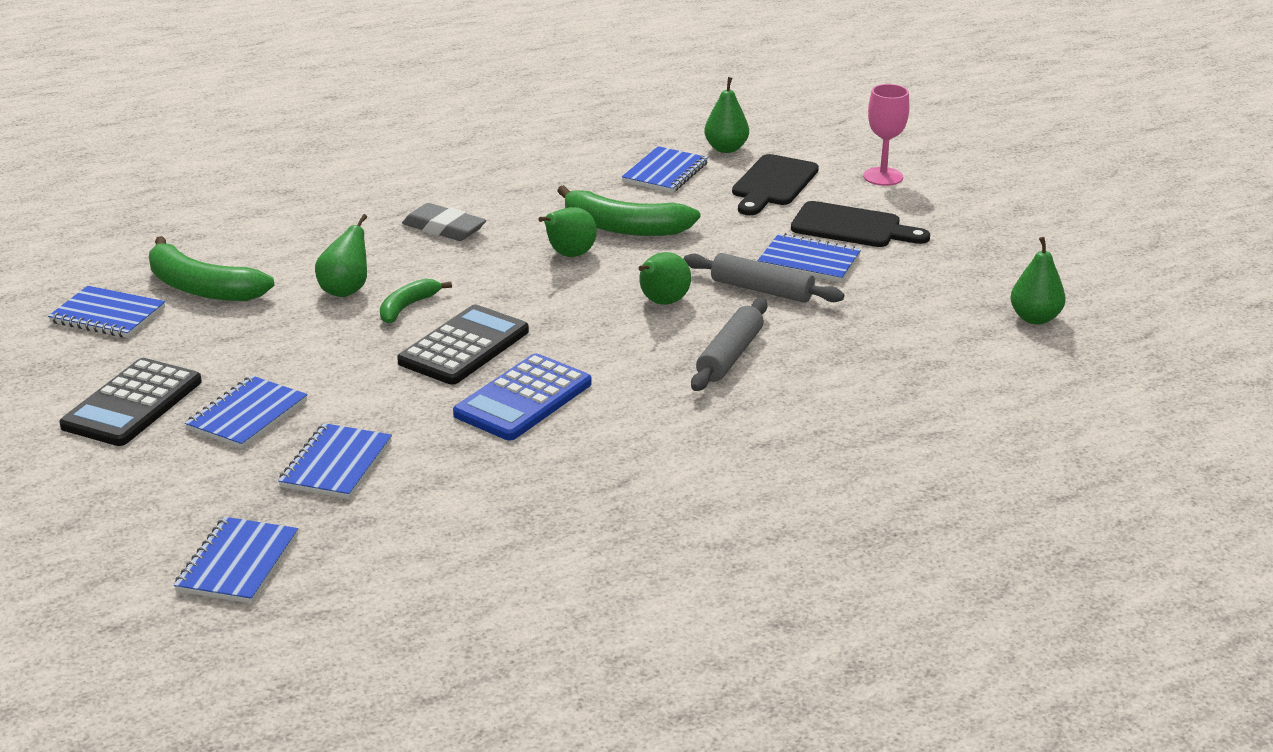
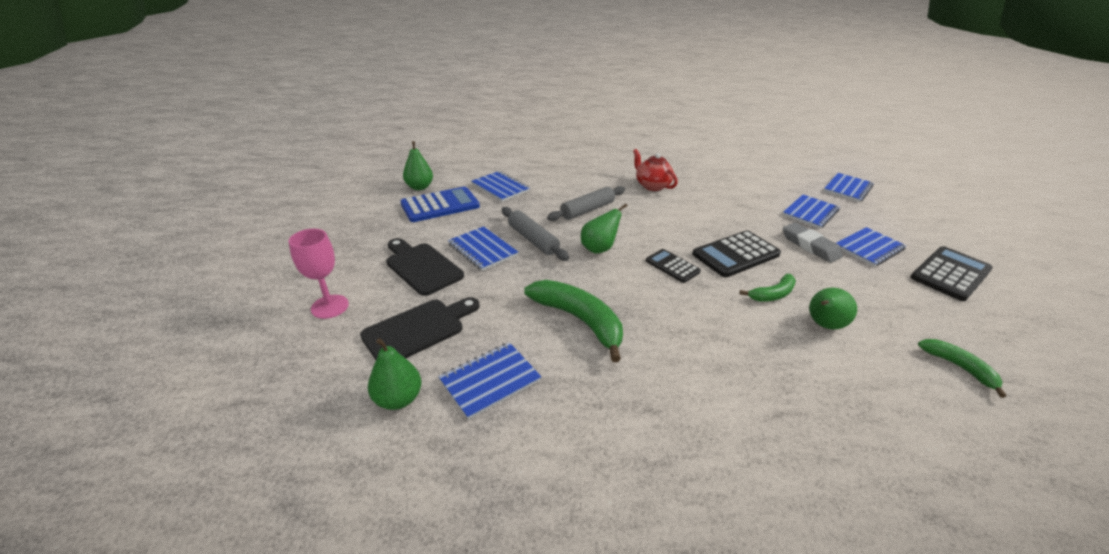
camera: 155 degrees left, 5 degrees up
(108, 315) = (1031, 360): blue notebook -> blue notebook (500, 188)
(202, 288) = (958, 367): green banana -> green banana, size x0.56
(444, 228) = (735, 373): grey eraser -> grey eraser (810, 246)
(523, 399) = (708, 218): blue calculator -> blue calculator (440, 205)
(549, 307) = (672, 266): none -> black calculator
(569, 255) = (638, 305): green pear -> none
(657, 442) = (652, 185): none -> red teapot

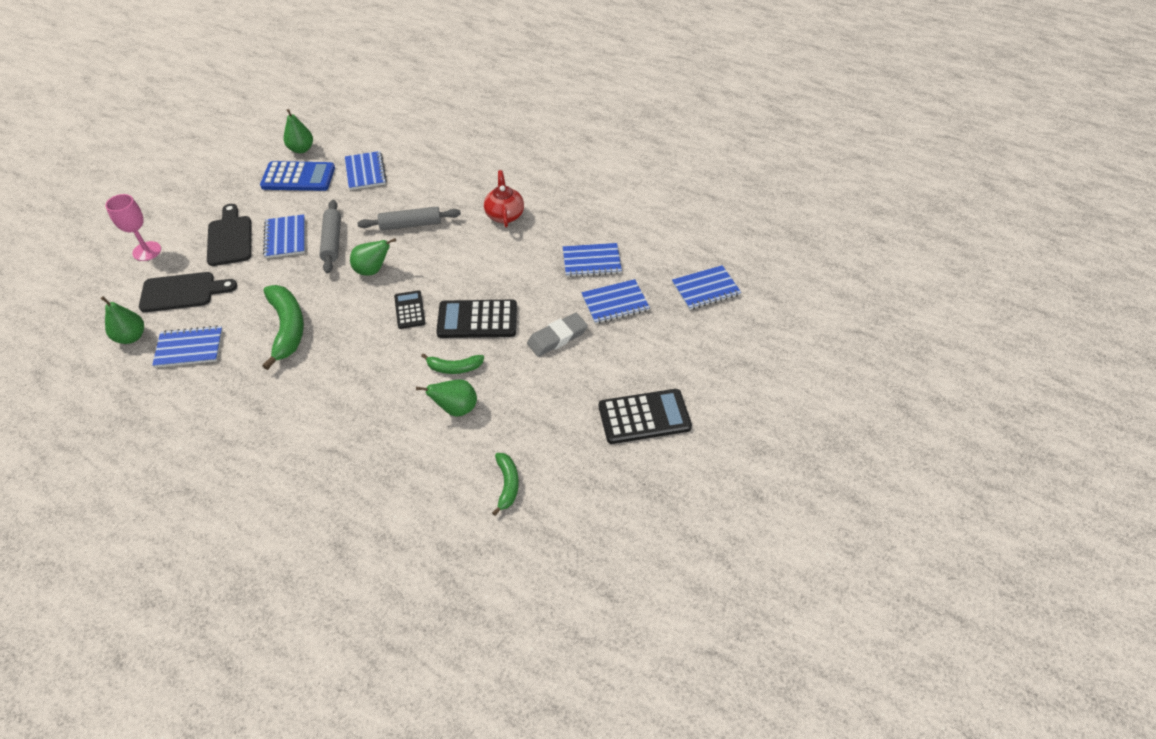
camera: 30 degrees right, 15 degrees up
(810, 246) = (557, 337): grey eraser -> grey eraser turned 60 degrees clockwise
(868, 248) = (609, 362): blue notebook -> blue notebook (591, 261)

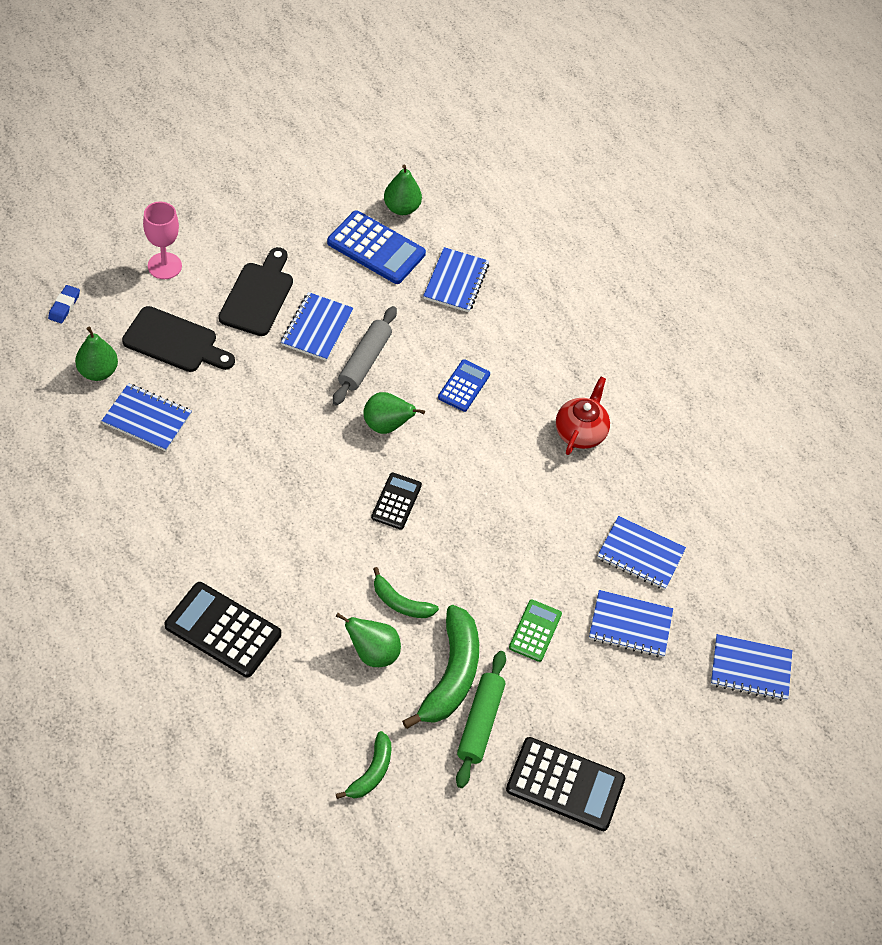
camera: 25 degrees right, 5 degrees up
(79, 309) = (64, 306): none -> blue eraser
(287, 328) = (256, 450): green banana -> green banana (451, 675)
(410, 224) = (464, 386): grey rolling pin -> blue calculator
(477, 319) = (462, 556): black calculator -> black calculator (223, 630)
(557, 337) = (535, 631): grey eraser -> green calculator
(560, 411) = (480, 722): none -> green rolling pin

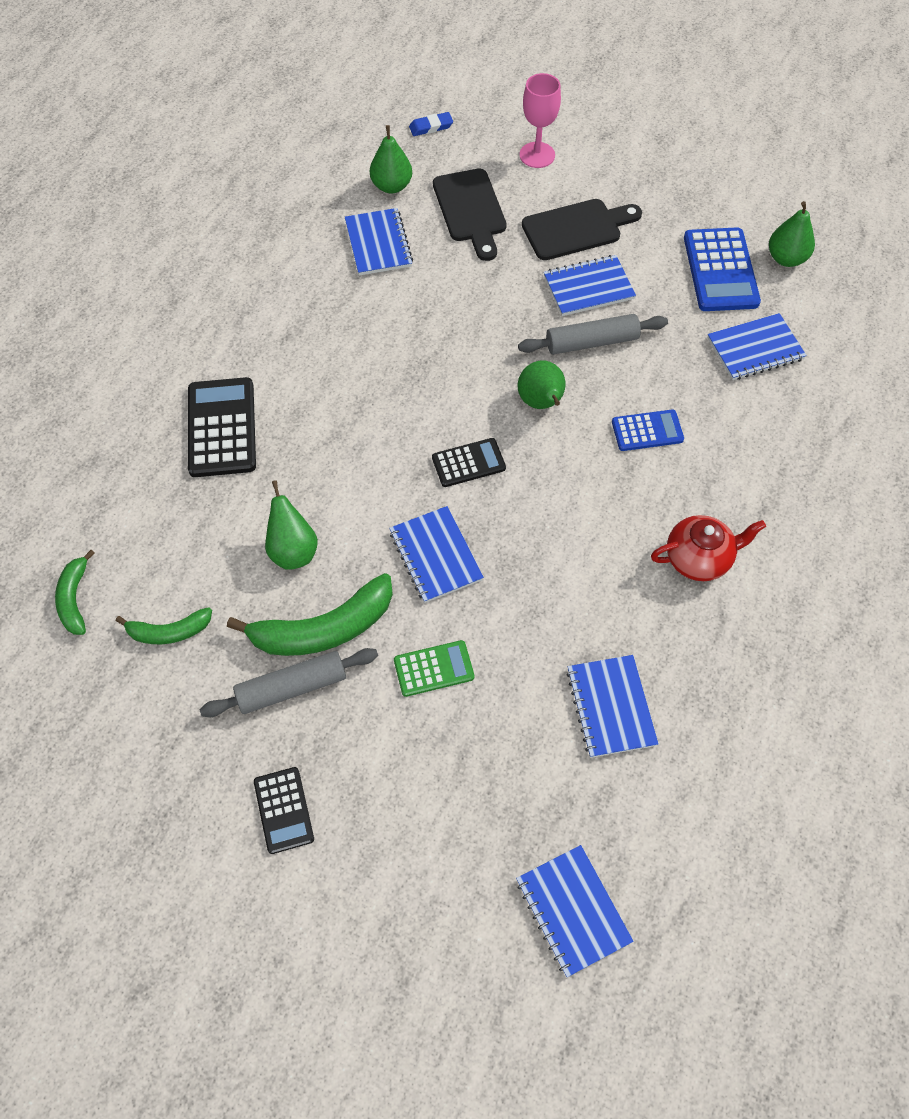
camera: 60 degrees right, 5 degrees up
(400, 602) = (365, 537): green banana -> green banana (75, 599)
(480, 722) = (292, 687): green rolling pin -> grey rolling pin
(565, 784) = (283, 810): black calculator -> black calculator, size x0.59
(630, 625) = (518, 752): blue notebook -> blue notebook (436, 556)

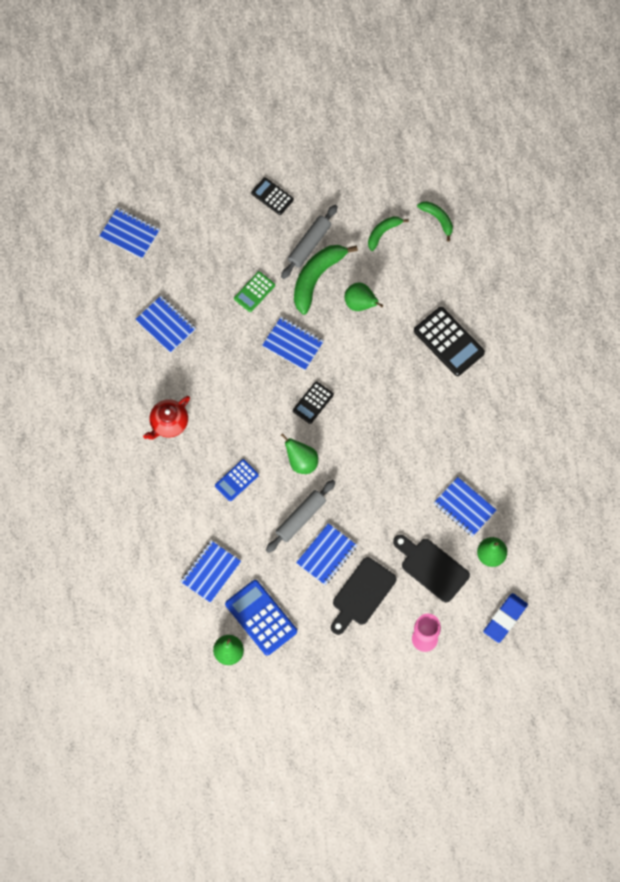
camera: 145 degrees right, 10 degrees up
(431, 127) = (505, 619): blue eraser -> blue eraser, size x1.67

